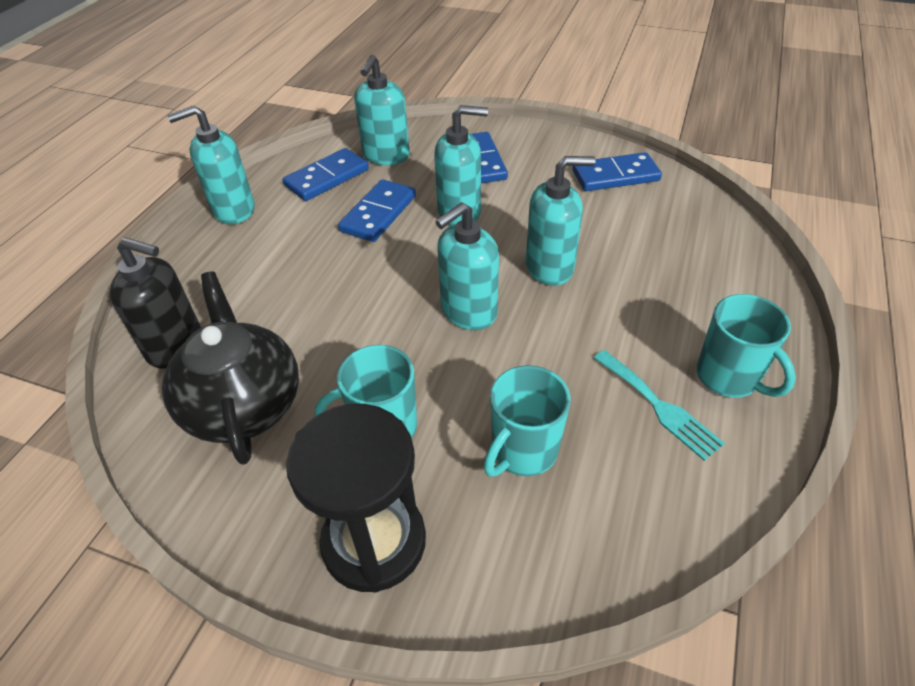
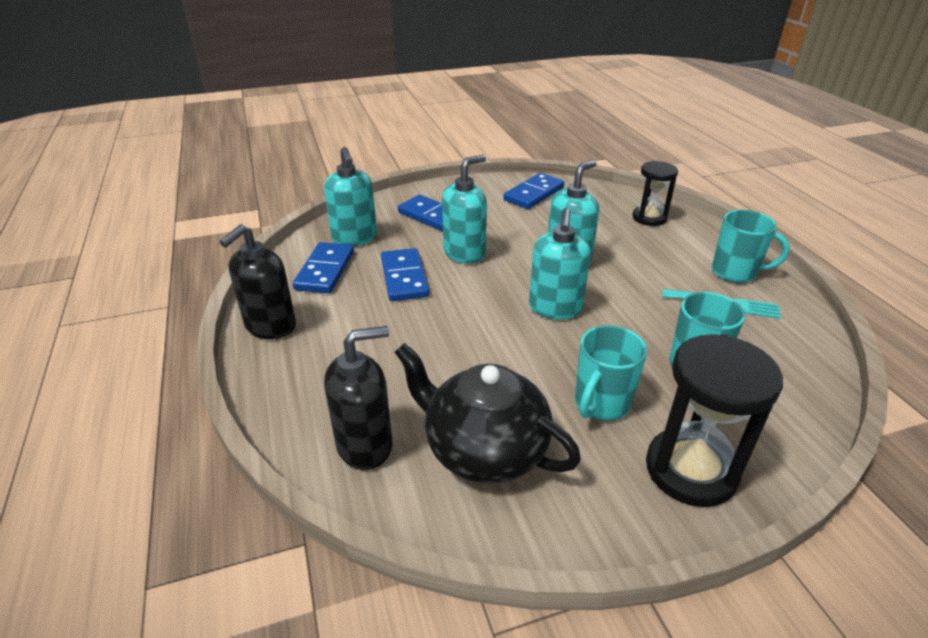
camera: 40 degrees left, 10 degrees down
(233, 210) = (270, 326): turquoise soap dispenser -> black soap dispenser
(714, 260) = (649, 218): none -> black hourglass

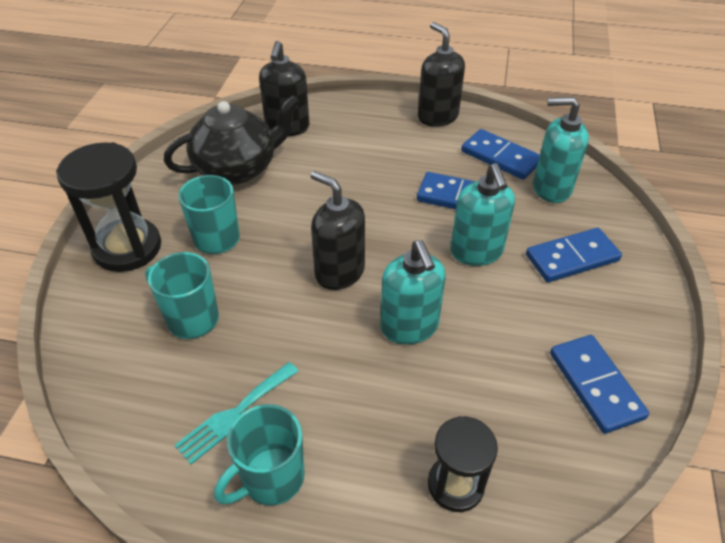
camera: 120 degrees right, 10 degrees up
(555, 308) = (339, 272): turquoise soap dispenser -> black soap dispenser

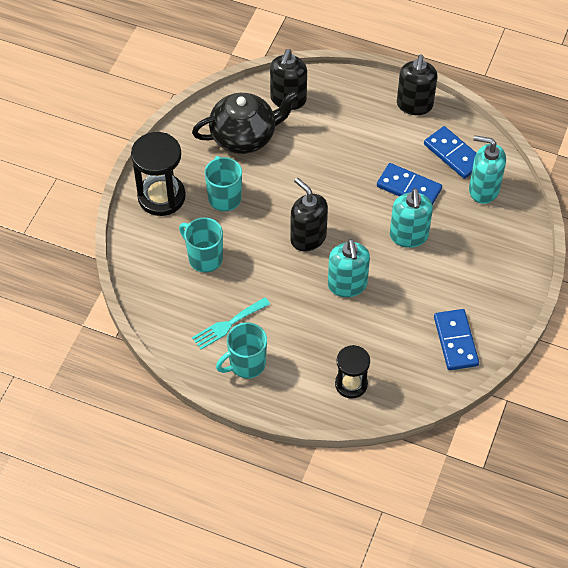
camera: 10 degrees right, 10 degrees up
(437, 116) = (414, 105): black soap dispenser -> black soap dispenser turned 150 degrees counterclockwise
(572, 258) = (476, 251): blue domino -> none

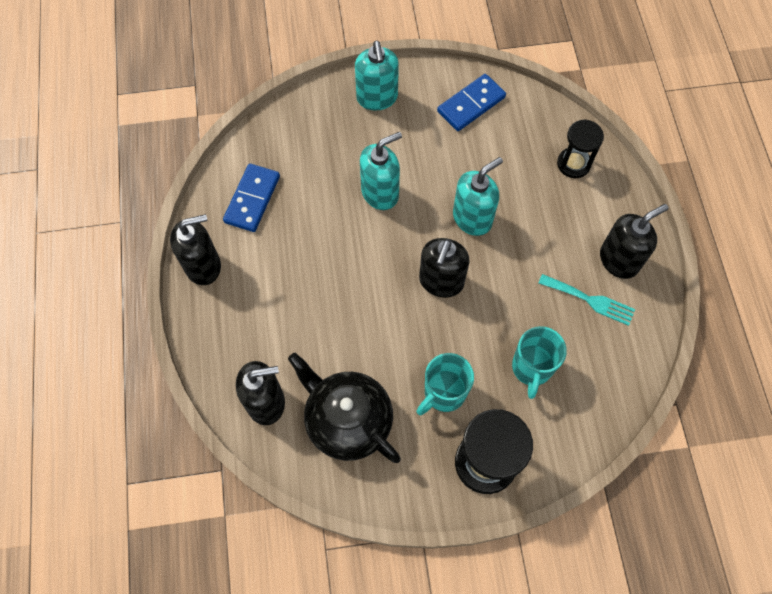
camera: 120 degrees left, 10 degrees up
(246, 364) = (619, 260): turquoise mug -> black soap dispenser
(409, 188) = (320, 220): blue domino -> none
(483, 189) = (283, 154): turquoise soap dispenser -> turquoise soap dispenser (377, 98)

